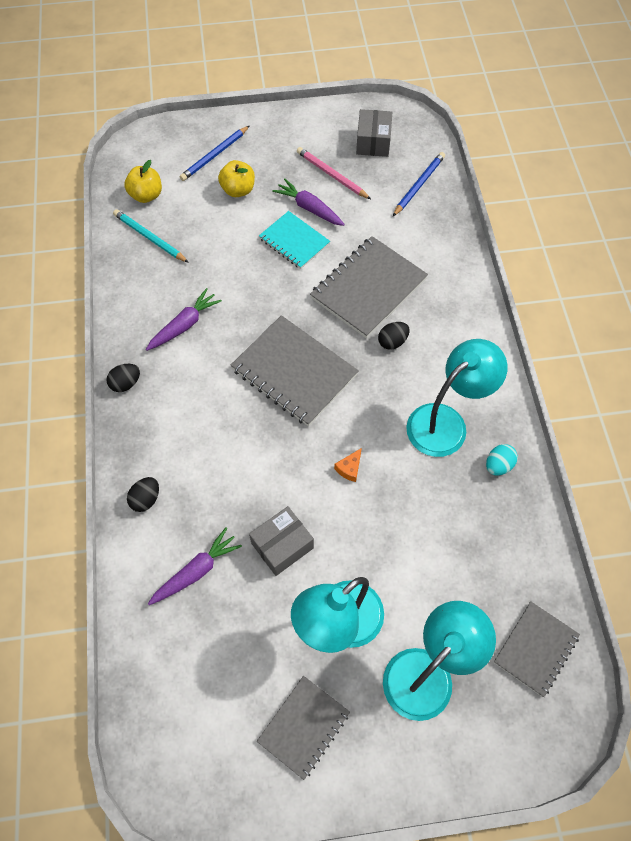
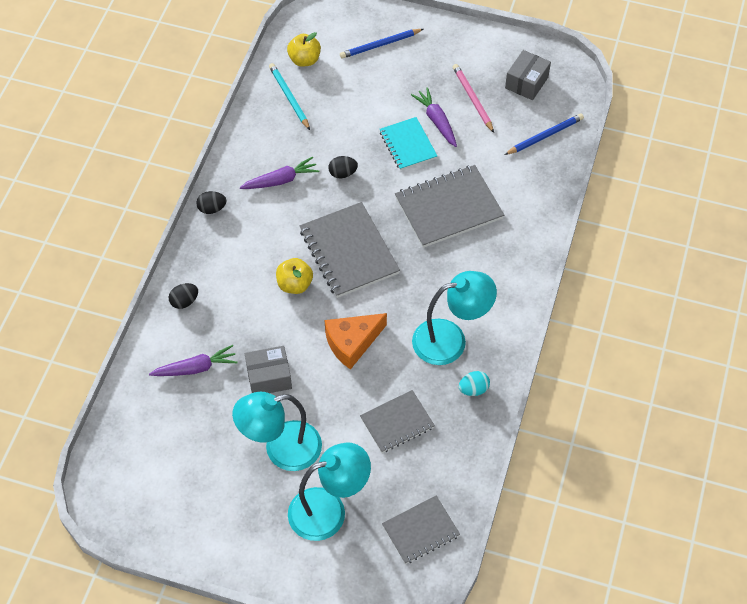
camera: 25 degrees right, 5 degrees down
(238, 190) = (384, 83): yellow apple -> yellow apple (294, 284)
(303, 727) = (218, 505): grey notebook -> grey notebook (397, 422)
(349, 468) = (352, 343): orange cheese -> orange cheese, size x2.21
(392, 342) = (443, 259): black egg -> black egg (342, 173)

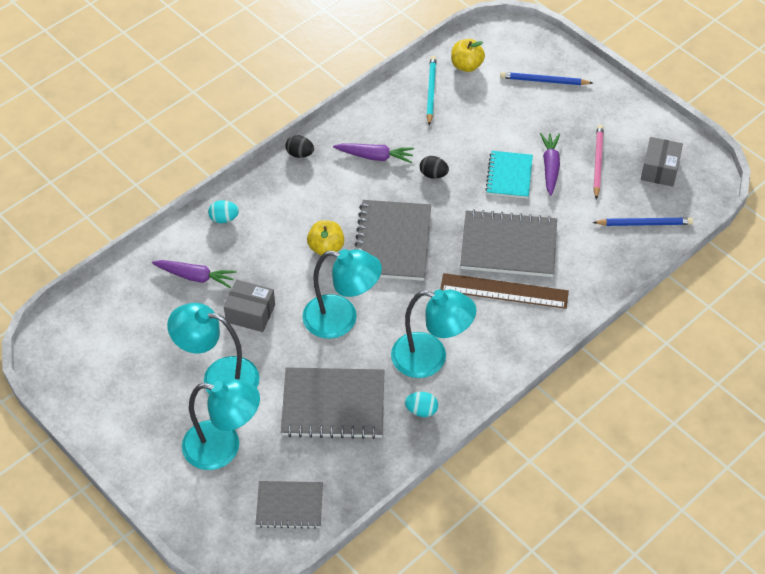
camera: 30 degrees right, 5 degrees down
(184, 301) = (224, 219): black egg -> turquoise egg
(352, 343) = (341, 319): orange cheese -> turquoise lamp
(397, 422) = (333, 405): grey notebook -> grey notebook, size x1.62
(471, 250) = (504, 291): none -> brown ruler
(526, 82) = (659, 170): grey box -> grey box turned 45 degrees counterclockwise

